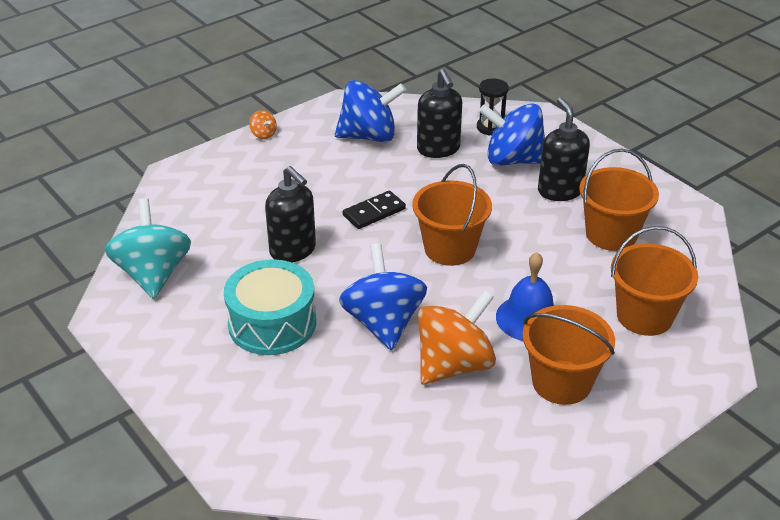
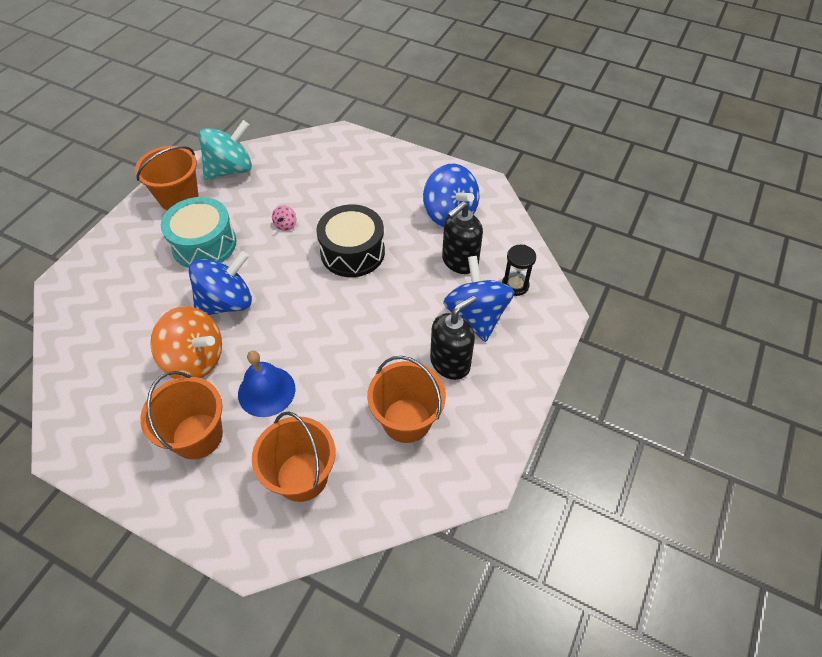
camera: 65 degrees right, 15 degrees up
(263, 134) = (413, 158): orange spinning top -> none
(293, 250) = (285, 225): black soap dispenser -> pink spinning top
(374, 212) = (352, 252): black domino -> black drum
(450, 248) = (330, 312): orange bucket -> orange bucket (179, 198)

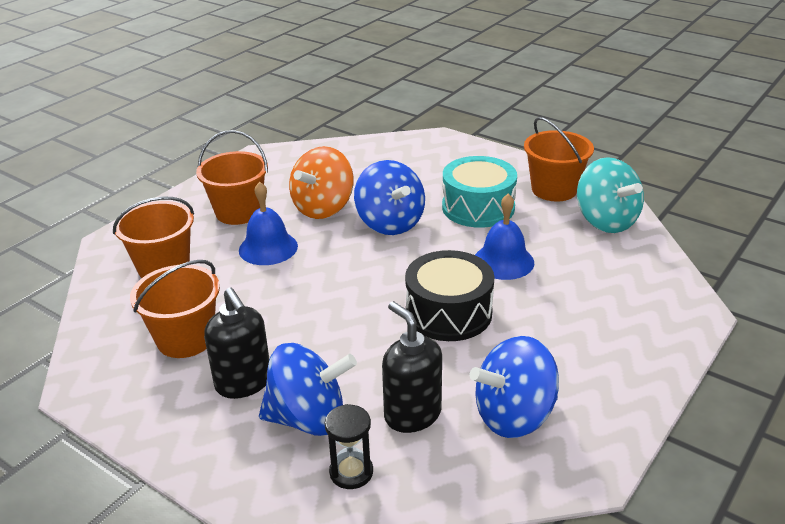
camera: 100 degrees right, 20 degrees down
(285, 225) = (503, 261): pink spinning top -> blue bell

